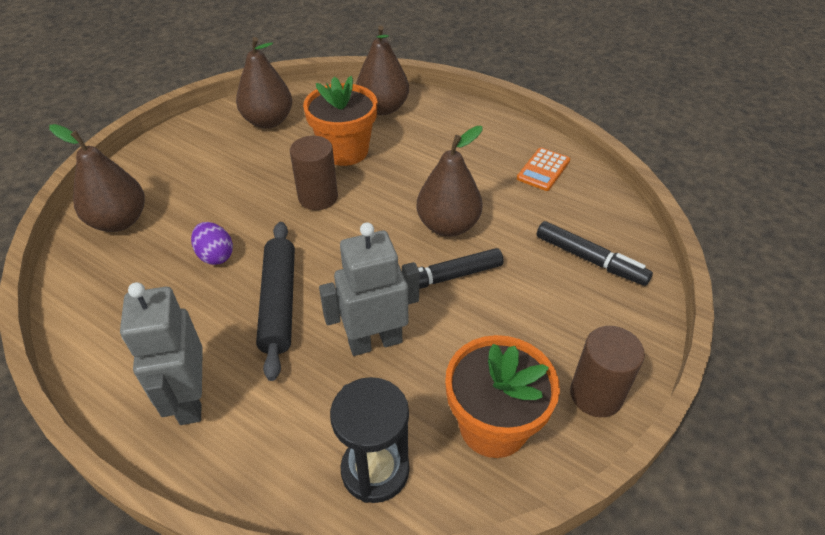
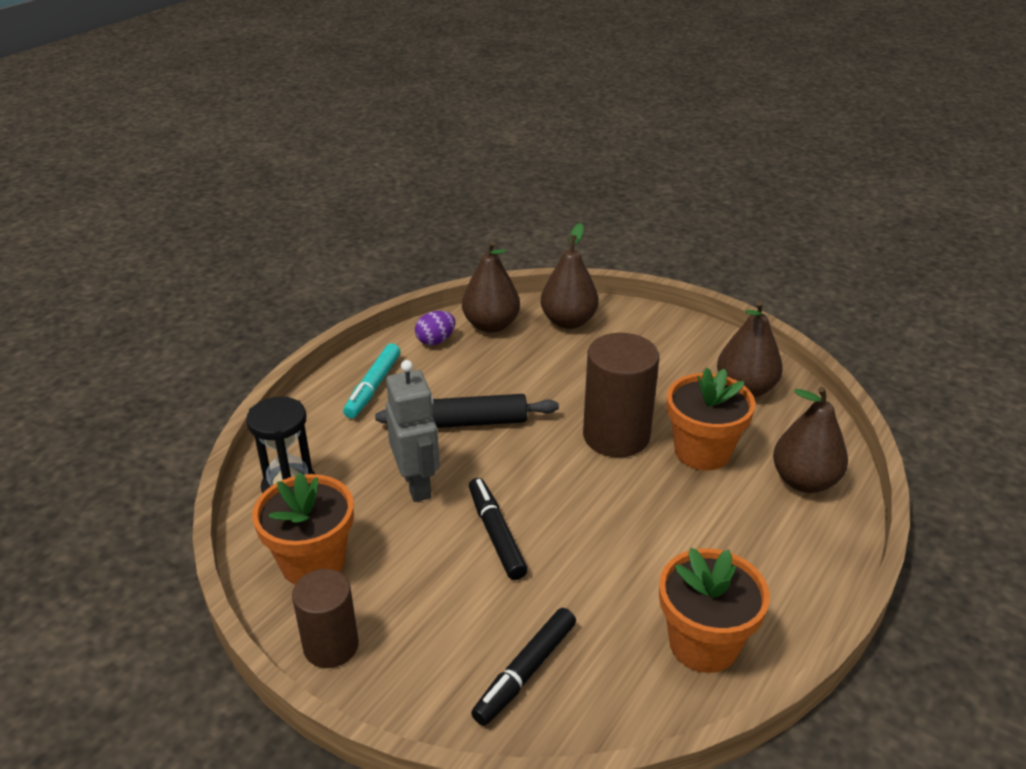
camera: 90 degrees right, 10 degrees down
(190, 399) = (373, 387): grey robot -> turquoise marker
(215, 255) = (527, 379): purple egg -> purple egg (435, 341)
(318, 197) = (616, 436): brown cylinder -> brown cylinder, size x1.55
(448, 226) = (578, 539): brown pear -> brown pear (491, 325)
(543, 170) = (703, 644): orange calculator -> orange flower pot

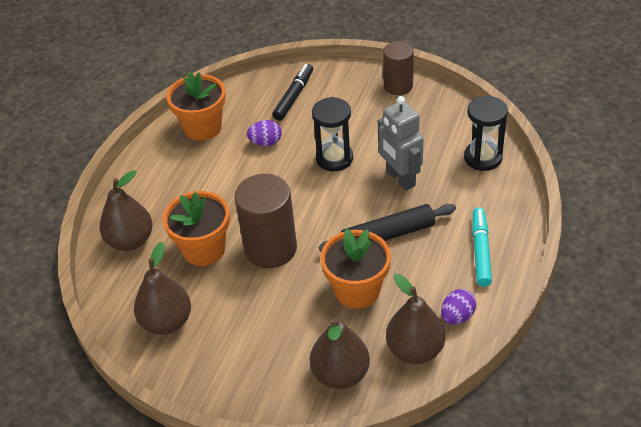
camera: 170 degrees right, 10 degrees up
(313, 562) = (435, 120): orange flower pot -> orange flower pot (357, 290)
(496, 534) = (334, 158): black marker -> black hourglass
(596, 586) = (266, 142): none -> purple egg

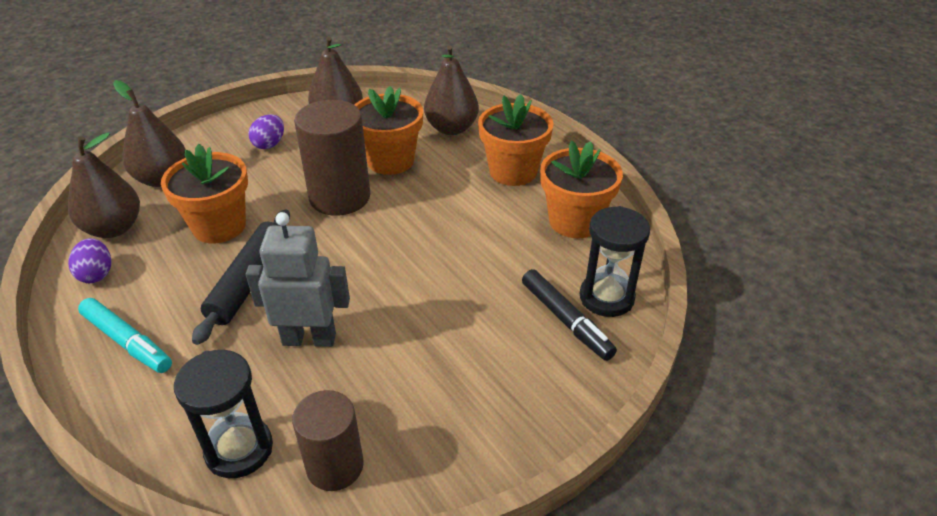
camera: 120 degrees right, 5 degrees down
(167, 179) = (513, 171): none -> orange flower pot
(266, 142) = (498, 257): purple egg -> purple egg (269, 144)
(334, 158) = (409, 299): black hourglass -> black hourglass (606, 297)
(398, 86) = (486, 449): brown cylinder -> brown cylinder (335, 466)

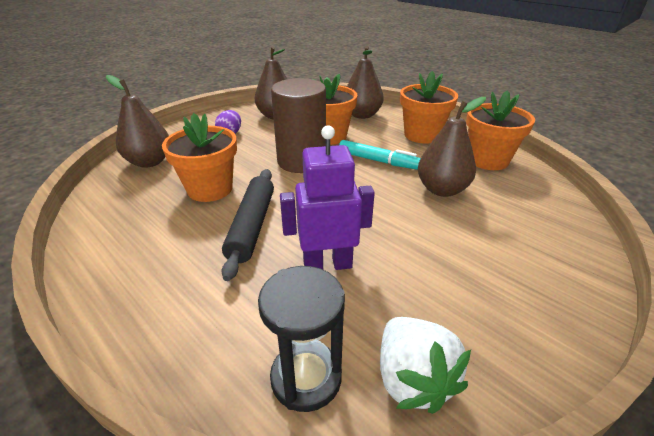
camera: 10 degrees left, 5 degrees down
(97, 274) = (108, 235): purple egg -> none
(114, 228) = (115, 199): brown pear -> brown pear (442, 190)
(127, 342) = (153, 289): turquoise marker -> turquoise marker (378, 161)
(309, 338) = (327, 264): grey robot -> purple robot
(335, 466) = (412, 379): brown cylinder -> white strawberry
(566, 320) = (532, 224): black marker -> none
(606, 297) = (549, 205): black hourglass -> none

